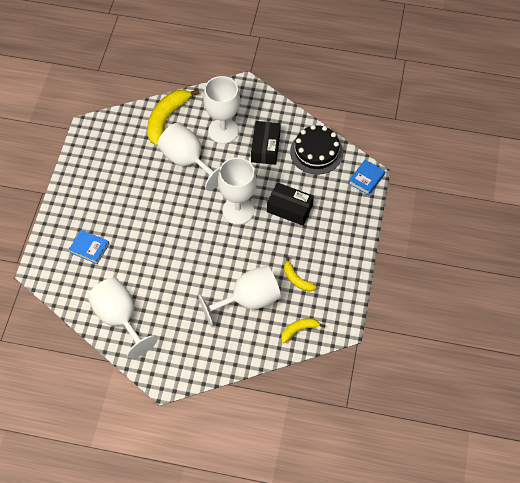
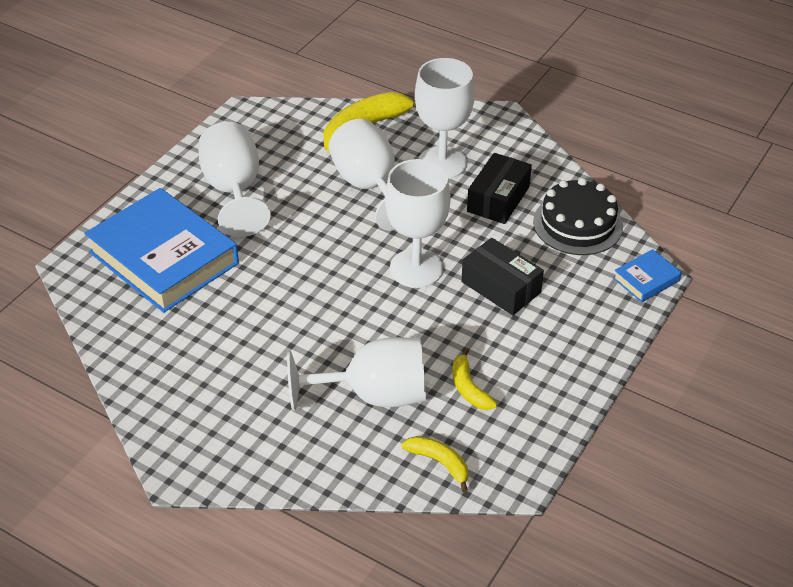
camera: 20 degrees right, 15 degrees down
(89, 248) = (164, 258): blue book -> blue book, size x2.33
(119, 318) = (157, 361): white goblet -> white goblet (234, 190)
(299, 330) = (440, 463): yellow banana -> yellow banana turned 45 degrees clockwise

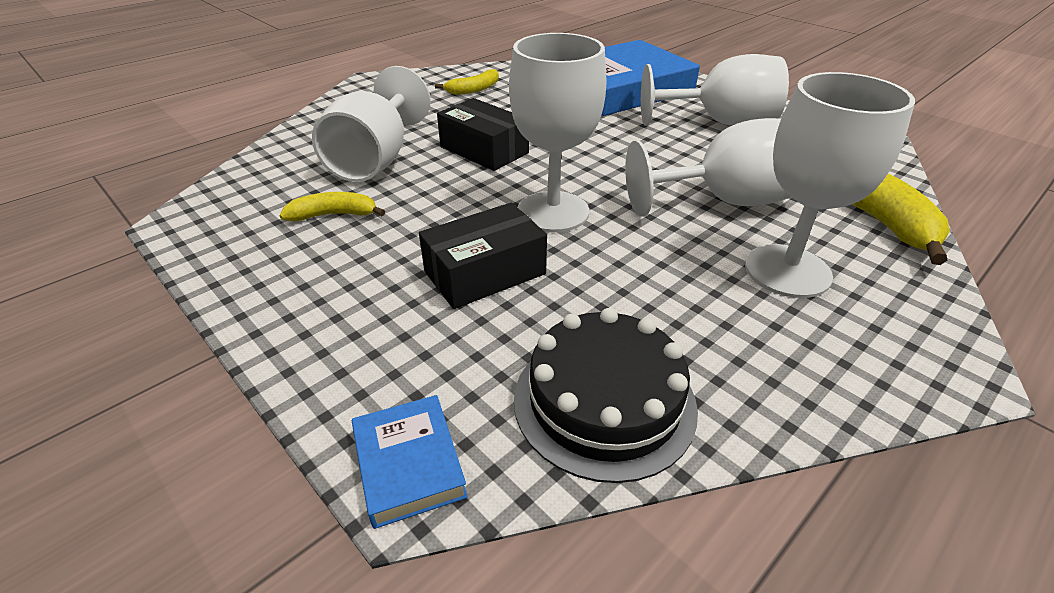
camera: 105 degrees right, 5 degrees down
(440, 463) = (257, 181): yellow banana -> yellow banana (473, 89)
(498, 199) = (690, 313): black box -> black box (484, 150)

